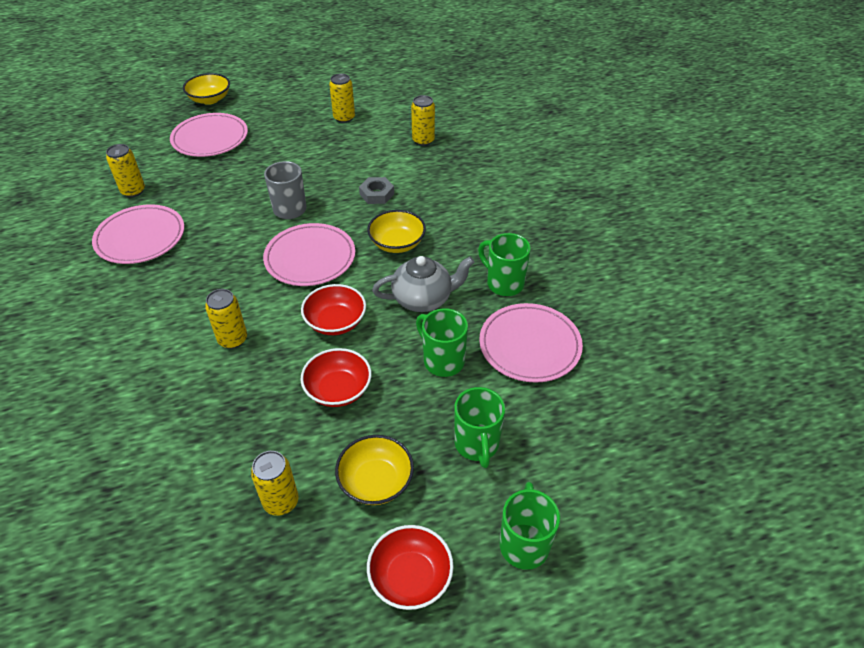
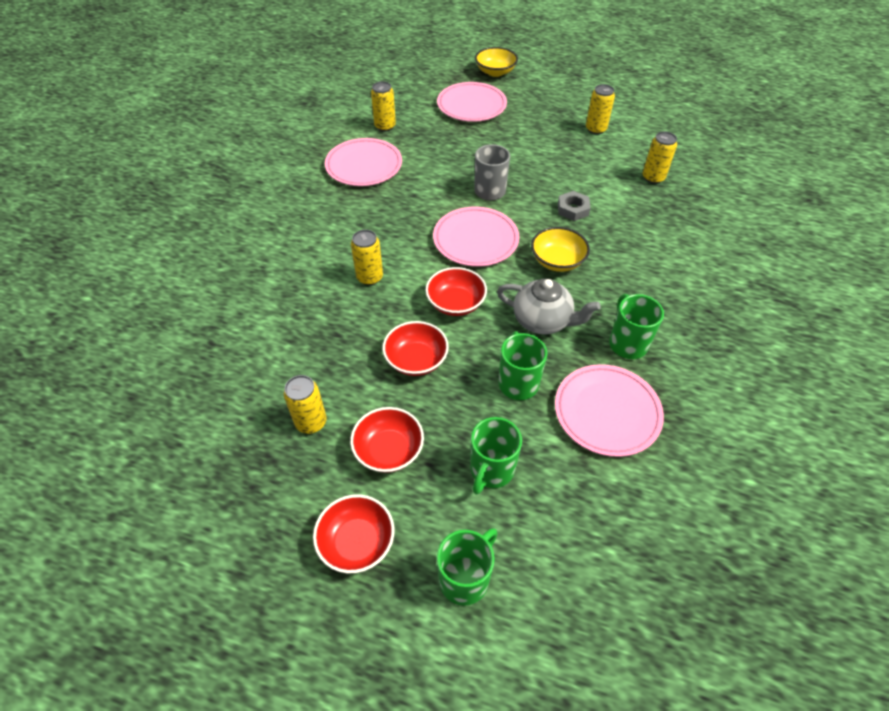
camera: 35 degrees right, 5 degrees up
(376, 481) = (389, 450): yellow bowl -> red bowl

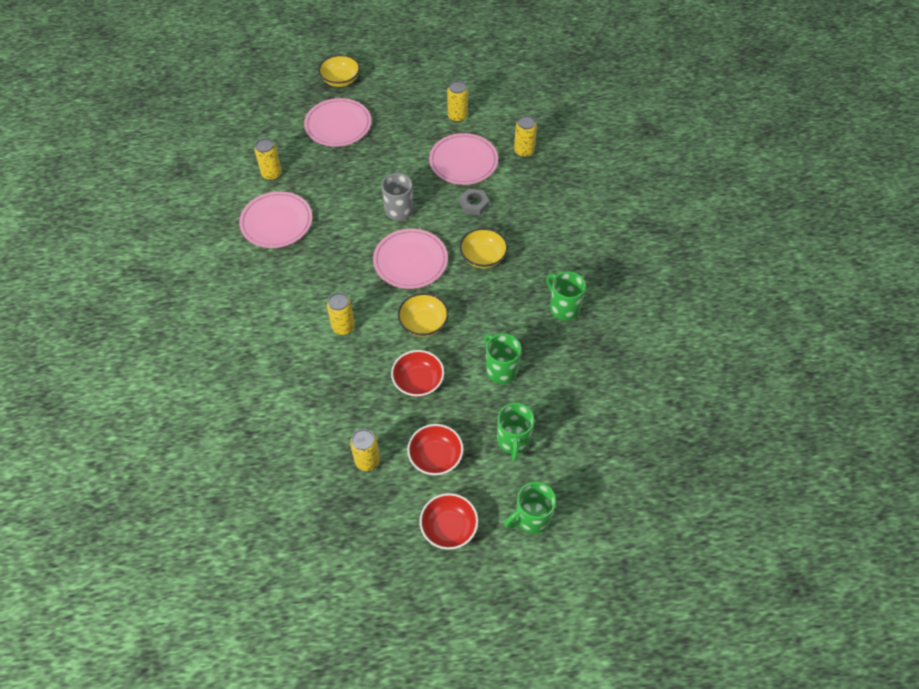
camera: 25 degrees left, 5 degrees up
(455, 303) = (423, 323): red bowl -> yellow bowl
(465, 578) = (531, 518): green mug -> green mug turned 135 degrees counterclockwise
(542, 321) = (495, 313): grey teapot -> none
(607, 412) = (571, 366): pink plate -> pink plate (463, 161)

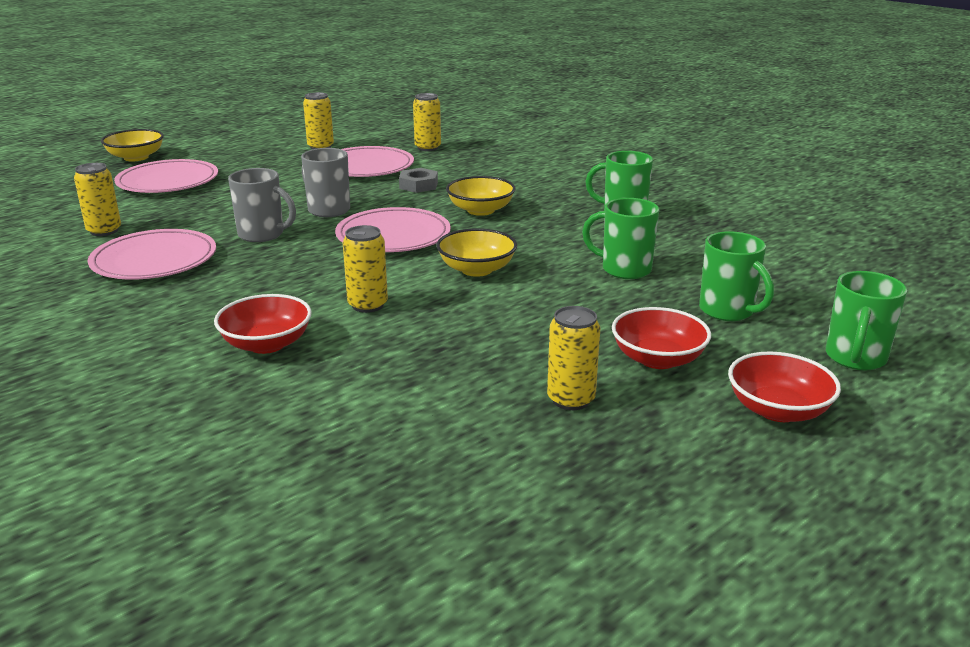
camera: 35 degrees left, 30 degrees down
(345, 222) = (262, 235): none -> grey mug
(418, 381) = (537, 311): red bowl -> red bowl (267, 344)

